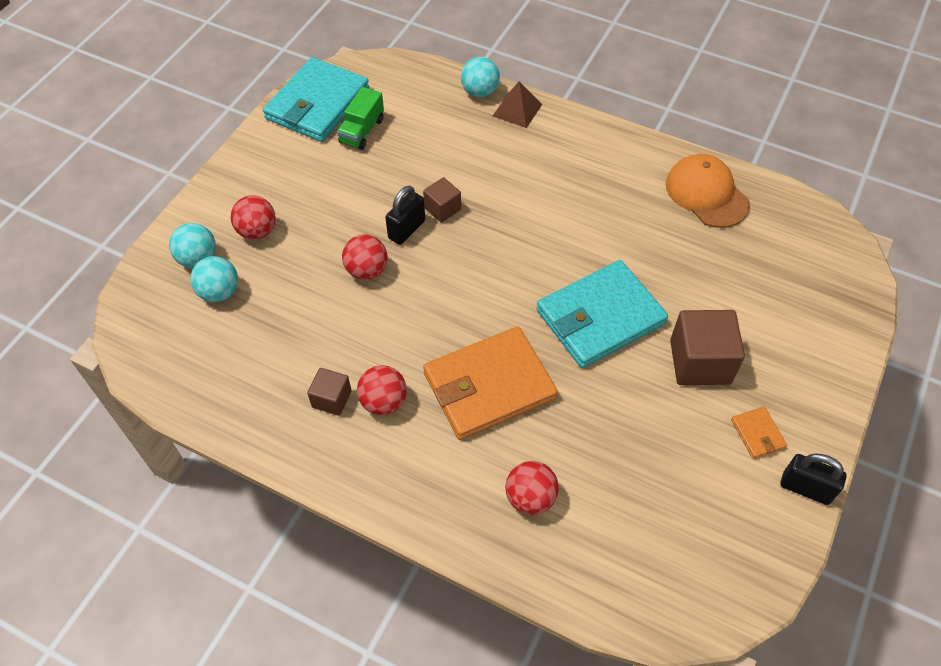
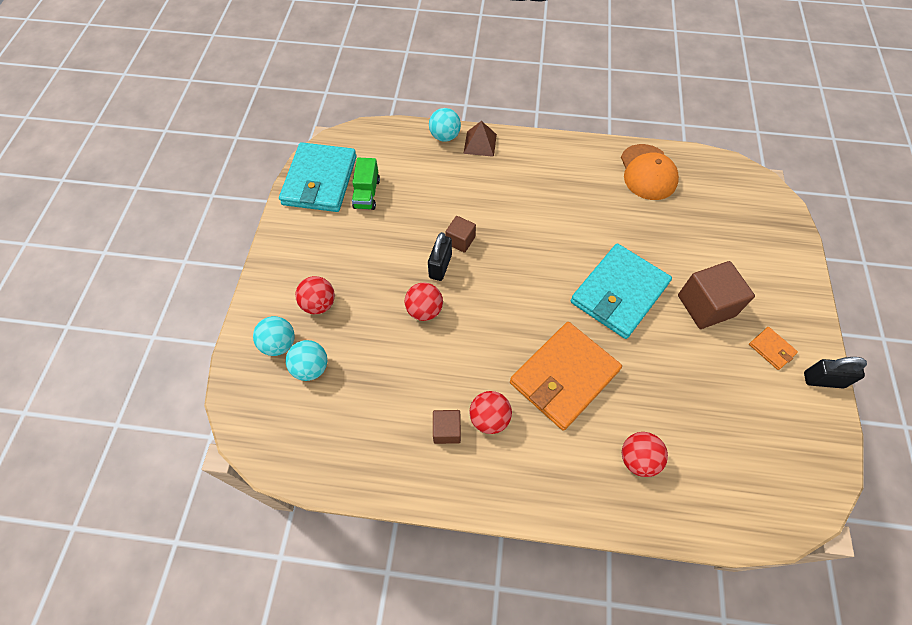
camera: 20 degrees left, 5 degrees up
(706, 194) = (648, 172): orange cap -> orange cap turned 135 degrees counterclockwise

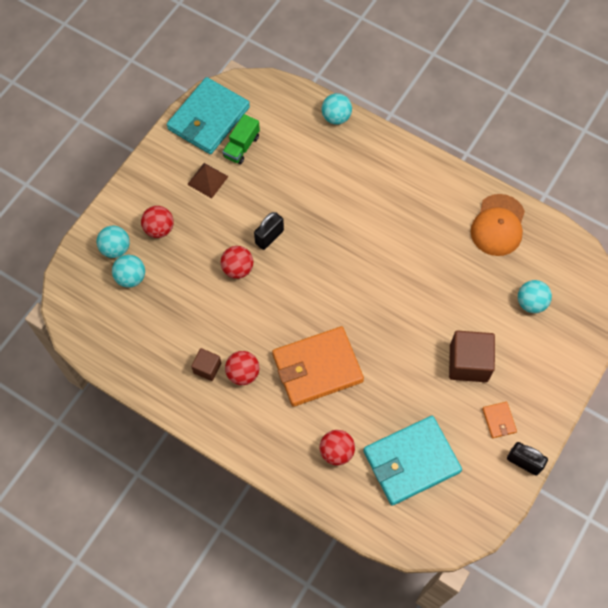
camera: 25 degrees right, 5 degrees up
(460, 240) = (297, 221): brown cube -> none
(480, 143) = (363, 137): brown pyramid -> brown pyramid (207, 180)
(619, 293) = (402, 321): turquoise wallet -> turquoise wallet (411, 461)
(722, 227) = (531, 303): none -> turquoise ball

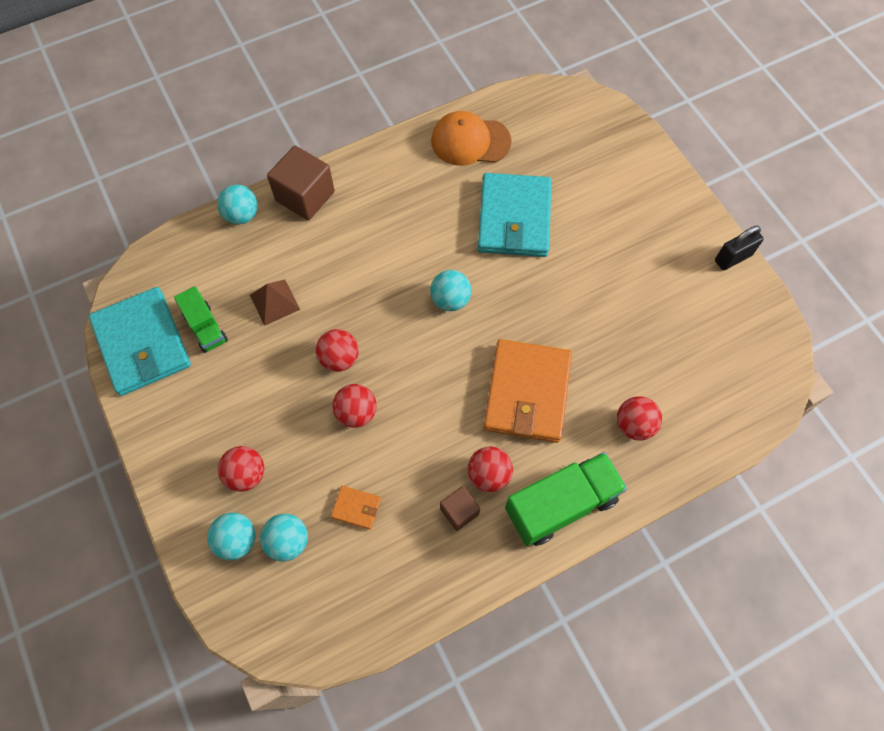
camera: 60 degrees left, 0 degrees up
(207, 180) = (221, 386): brown pyramid -> brown pyramid (275, 302)
(248, 430) = (561, 505): none -> green truck
(269, 237) = (339, 358): black padlock -> red ball
(411, 461) = (682, 358): turquoise wallet -> turquoise wallet (514, 218)
(468, 363) = (603, 248): brown cube -> brown cube (305, 196)
(498, 225) = (470, 141): orange cap -> orange cap turned 135 degrees clockwise
(499, 420) = (678, 255): orange wallet -> orange wallet (356, 508)
(531, 303) = (570, 160): turquoise ball -> turquoise ball (450, 300)

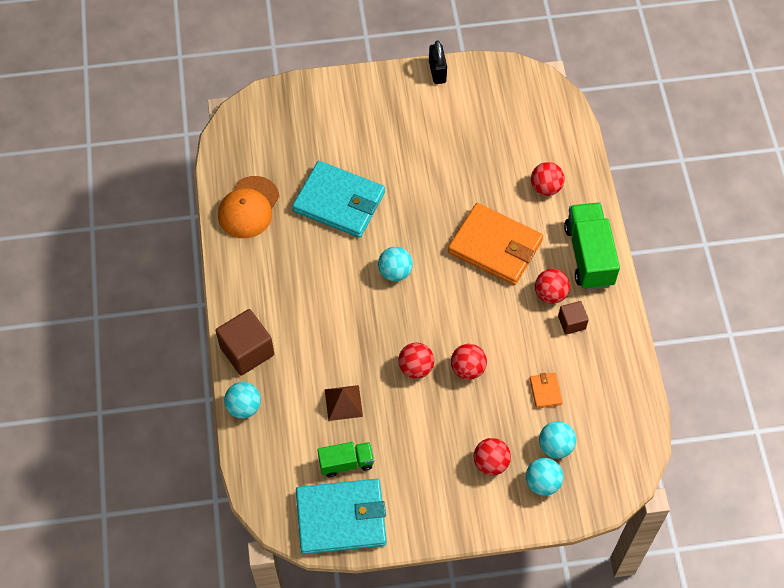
camera: 70 degrees left, 5 degrees down
(356, 508) = (545, 391): orange wallet -> orange wallet turned 45 degrees counterclockwise

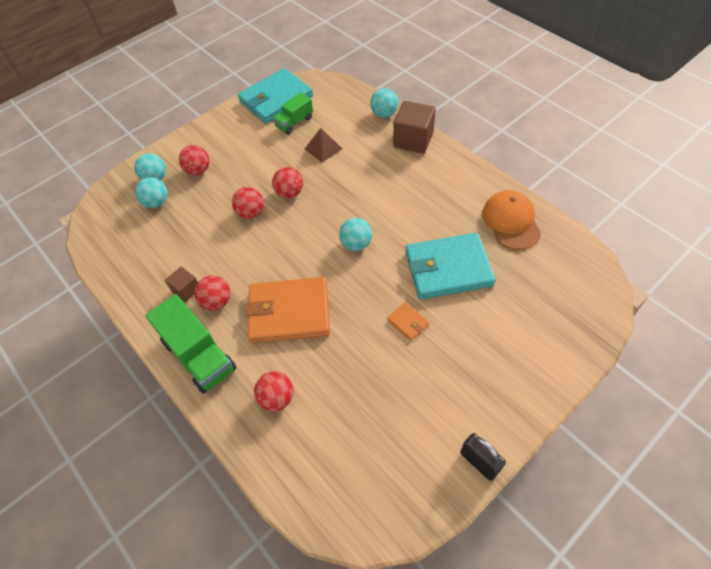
camera: 150 degrees right, 5 degrees down
(545, 391) = (182, 231): orange wallet -> orange wallet (408, 322)

